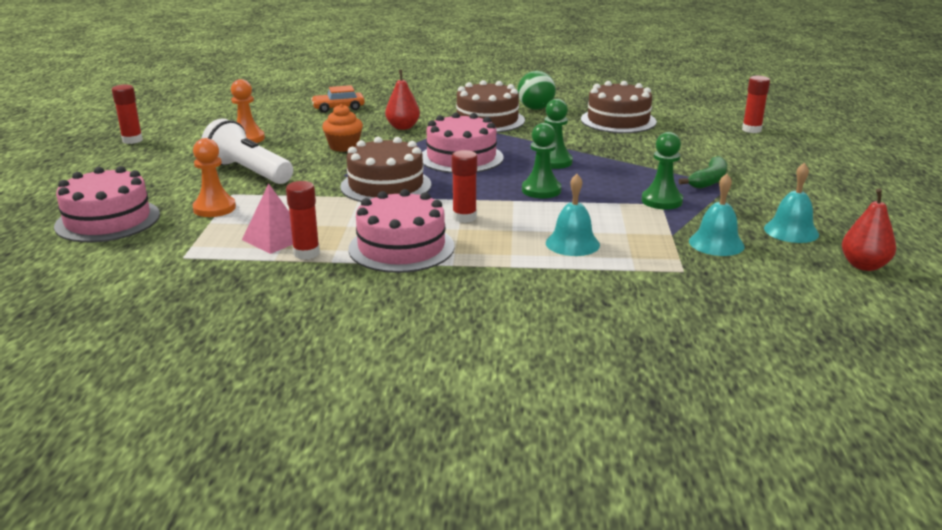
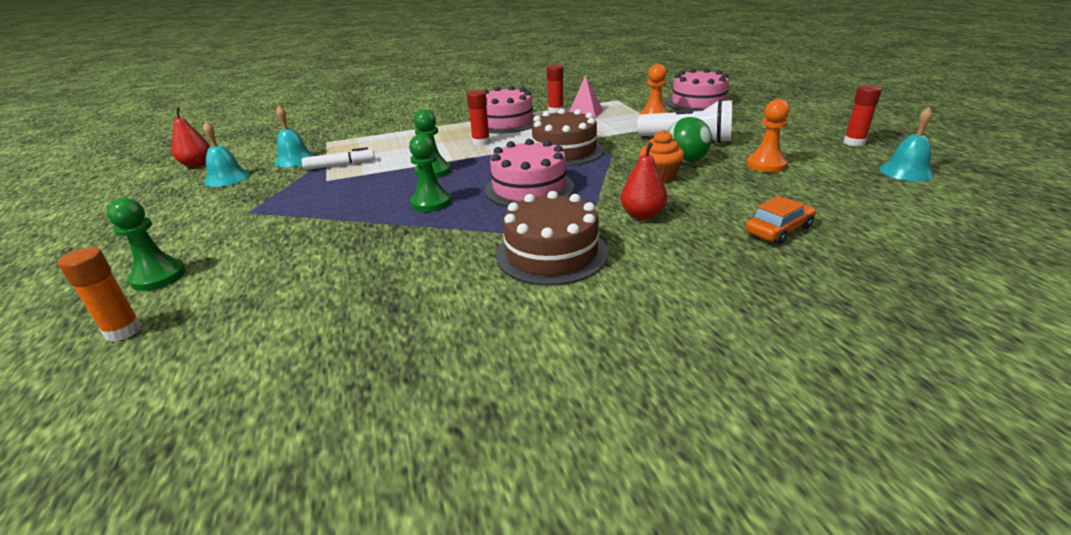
camera: 160 degrees right, 5 degrees up
(535, 108) = (497, 304): green ball -> green ball (686, 161)
(572, 243) = (398, 142): turquoise bell -> turquoise bell (906, 172)
(618, 120) = (351, 302): brown cake -> none
(650, 220) = (340, 165): none -> white marker
(661, 201) = (324, 182): green pawn -> green pawn (158, 277)
(709, 181) = (266, 213): green banana -> none
(751, 130) = (123, 331): red glue stick -> orange glue stick

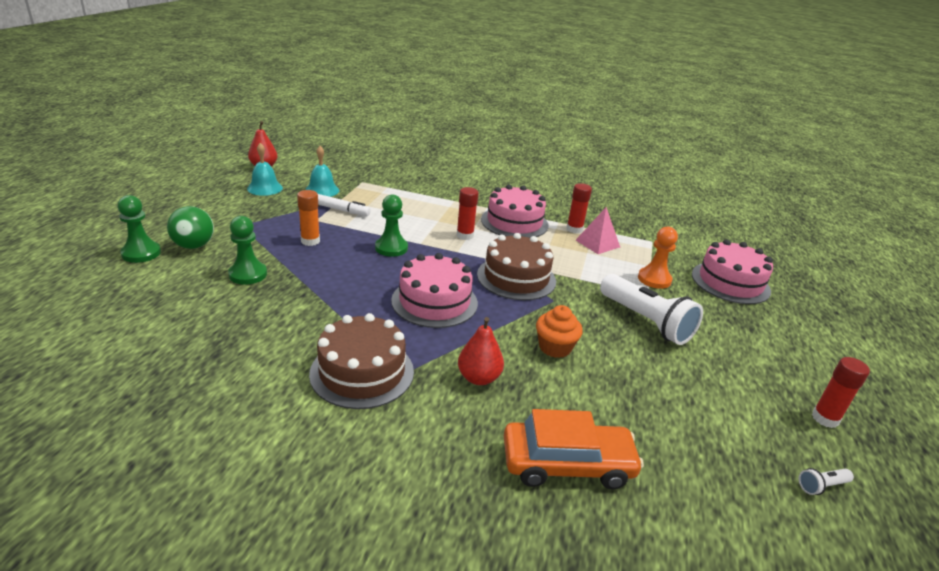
camera: 30 degrees right, 0 degrees up
(123, 331) = (84, 284): orange glue stick -> orange glue stick (310, 241)
(431, 203) = (350, 278): green pawn -> green pawn (248, 274)
(686, 161) = (605, 344): green ball -> green ball (194, 246)
(766, 165) = (676, 391): orange pawn -> none
(778, 230) = (567, 464): orange car -> orange car, size x1.57
(906, 172) = (822, 486): turquoise bell -> white flashlight

